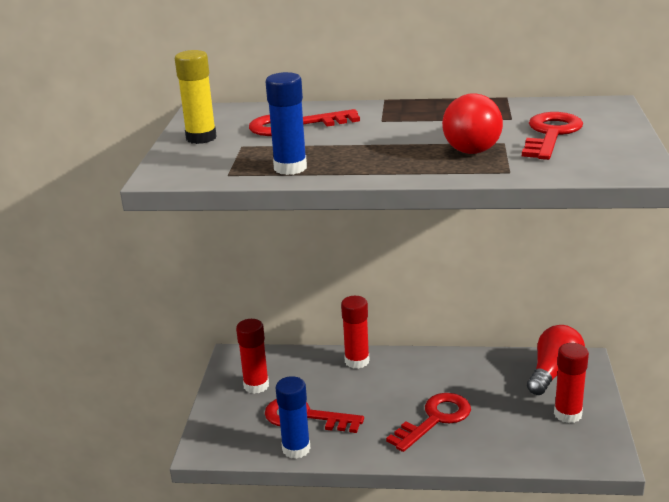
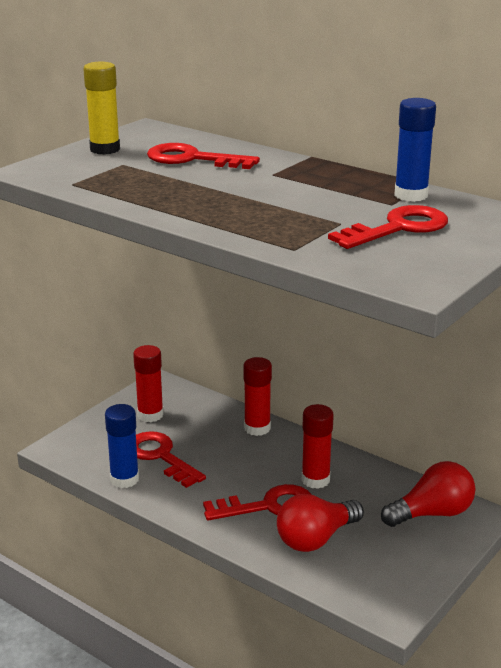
camera: 30 degrees right, 0 degrees up
(290, 168) = (125, 192): blue glue stick -> blue glue stick (411, 195)
(475, 145) = (309, 218): red light bulb -> red light bulb (316, 539)
(567, 414) = (399, 556): red glue stick -> red glue stick (315, 480)

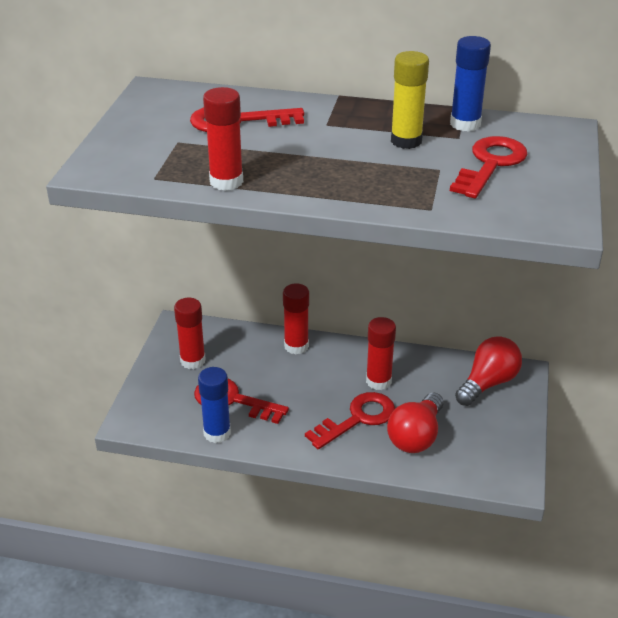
camera: 25 degrees left, 10 degrees up
(105, 149) = (140, 126): yellow glue stick -> yellow glue stick (406, 141)
(129, 196) = (226, 181): none -> red glue stick

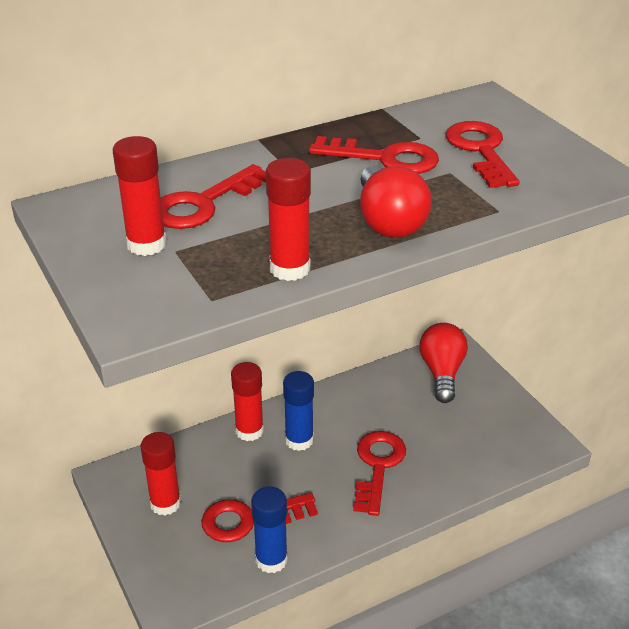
camera: 40 degrees left, 0 degrees up
(378, 381) = (357, 422): red glue stick -> red glue stick (146, 244)
(406, 141) = (385, 158): yellow glue stick -> red key
(416, 436) = (440, 452): red light bulb -> red light bulb (388, 221)
(465, 124) = (407, 123): blue glue stick -> blue glue stick (299, 440)

